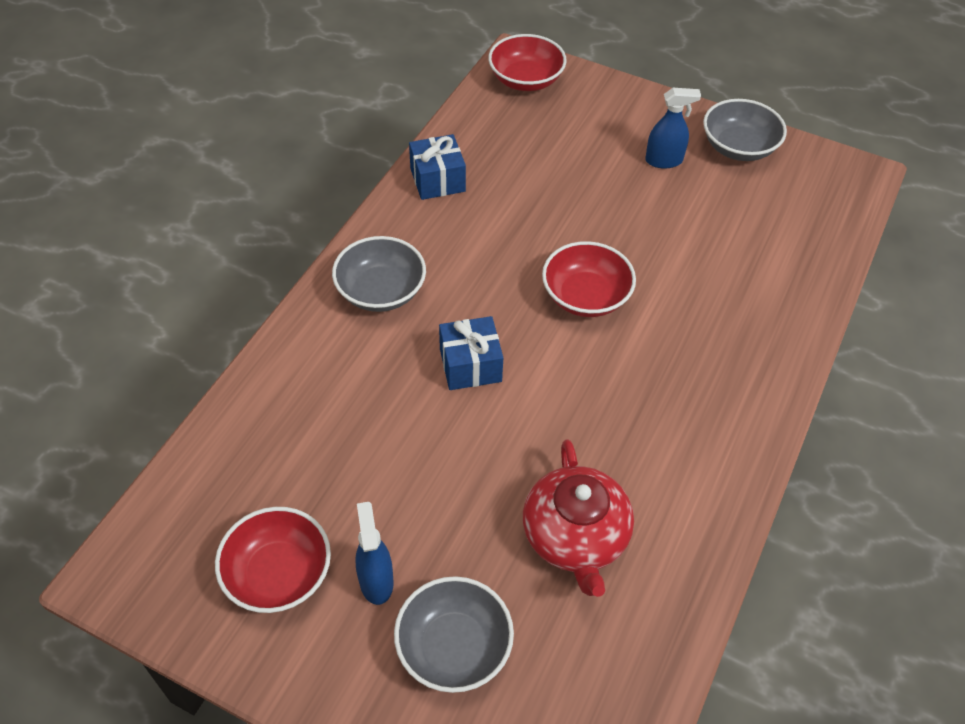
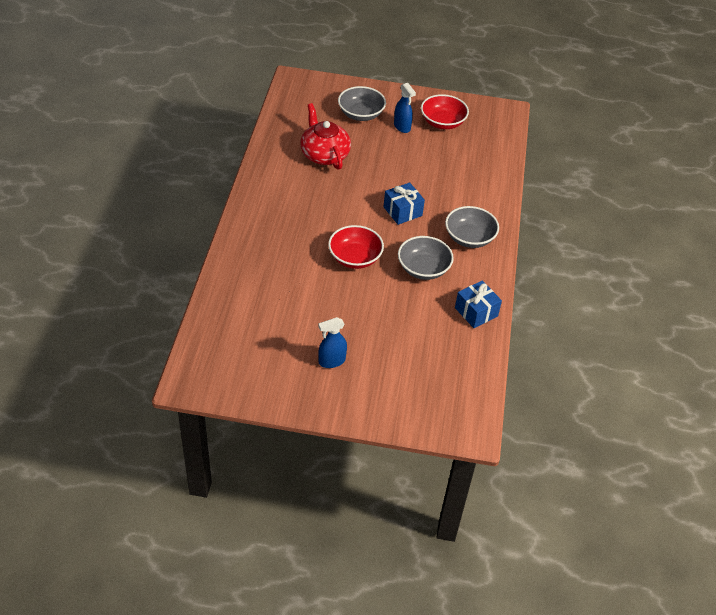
camera: 160 degrees right, 5 degrees down
(526, 80) = (456, 411): red bowl -> none
(738, 147) = (280, 385): grey bowl -> grey bowl (423, 268)

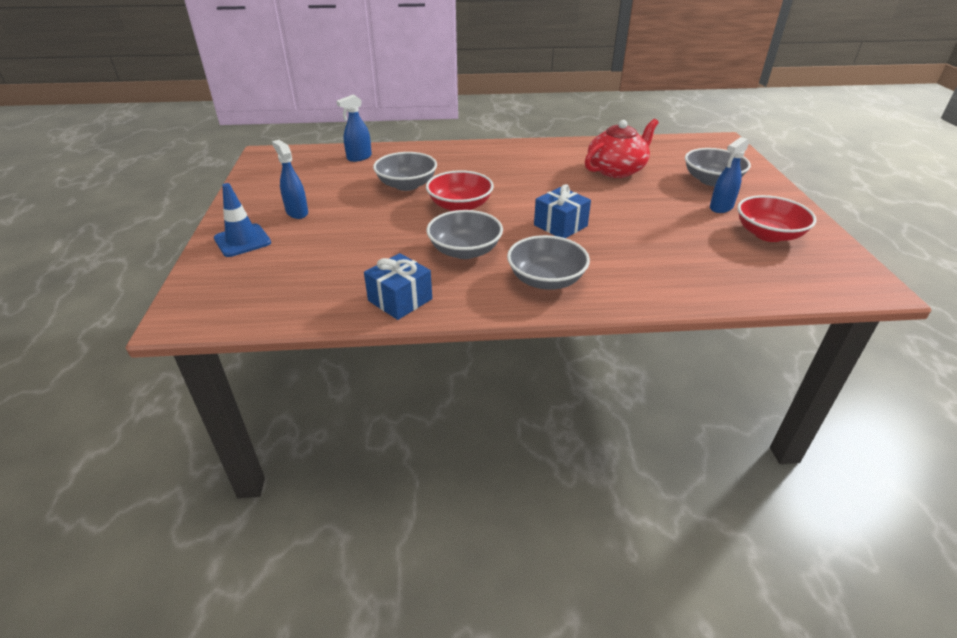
camera: 80 degrees right, 10 degrees down
(229, 309) = (359, 157): none -> blue spray bottle
(304, 283) = (406, 185): none -> grey bowl
(371, 398) = (242, 241): none -> blue traffic cone

